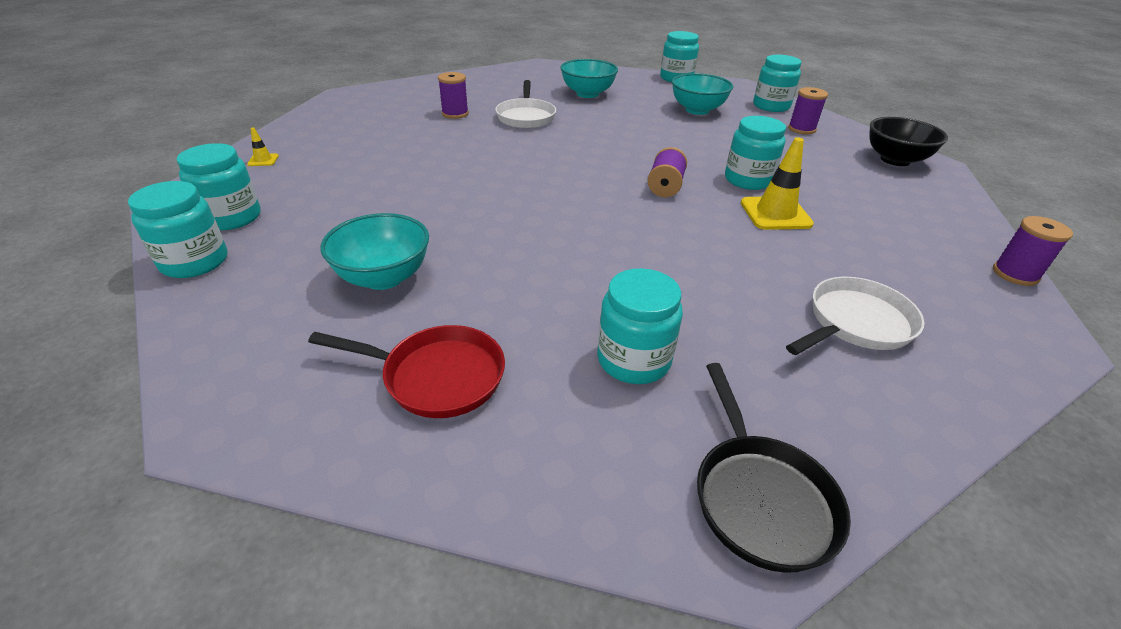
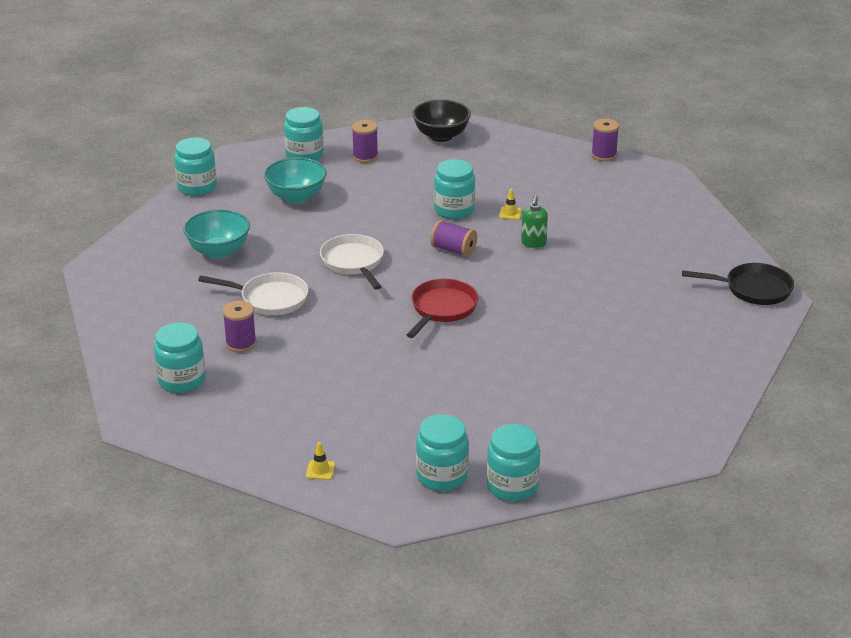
camera: 75 degrees left, 5 degrees down
(383, 277) = (554, 393): turquoise bowl -> none
(437, 377) = (662, 374): red pan -> red pan (442, 309)
(633, 360) = (658, 305): turquoise jar -> turquoise jar (182, 380)
(721, 235) = (533, 243): none -> green soap dispenser
(775, 214) = (510, 213): yellow traffic cone -> yellow traffic cone, size x0.47
(855, 323) = (639, 224): white pan -> white pan (353, 262)

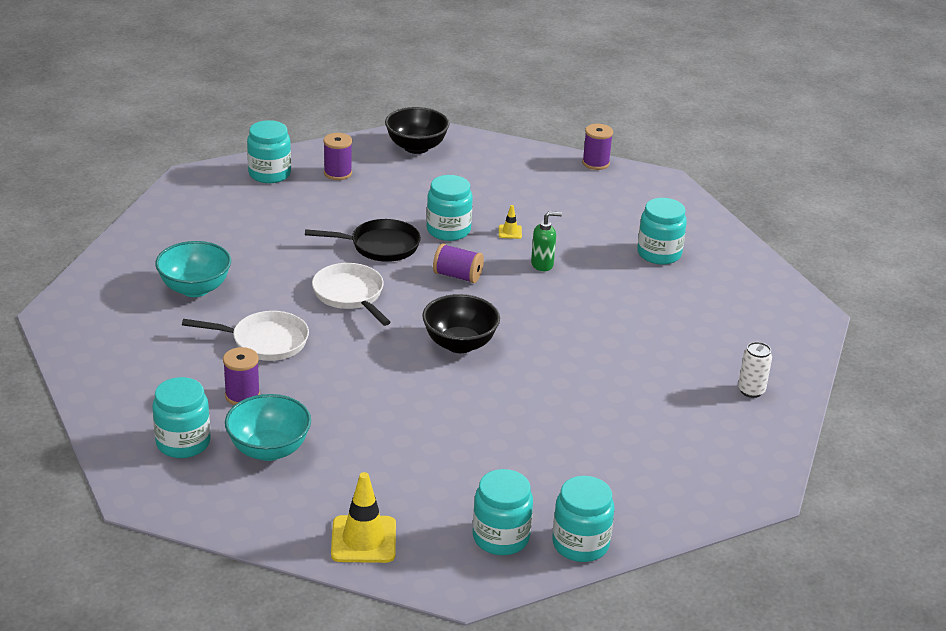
camera: 10 degrees left, 0 degrees up
(197, 187) = (155, 215): turquoise jar -> turquoise jar (659, 254)
(296, 197) = (270, 222): turquoise bowl -> turquoise bowl (269, 449)
(320, 470) = (363, 539): yellow traffic cone -> yellow traffic cone, size x2.11
(442, 309) = (459, 344): red pan -> black bowl
(533, 243) = (542, 264): green soap dispenser -> green soap dispenser turned 105 degrees counterclockwise
(701, 363) = (751, 391): none -> white can
(753, 289) = (786, 306): black pan -> black pan (380, 246)

